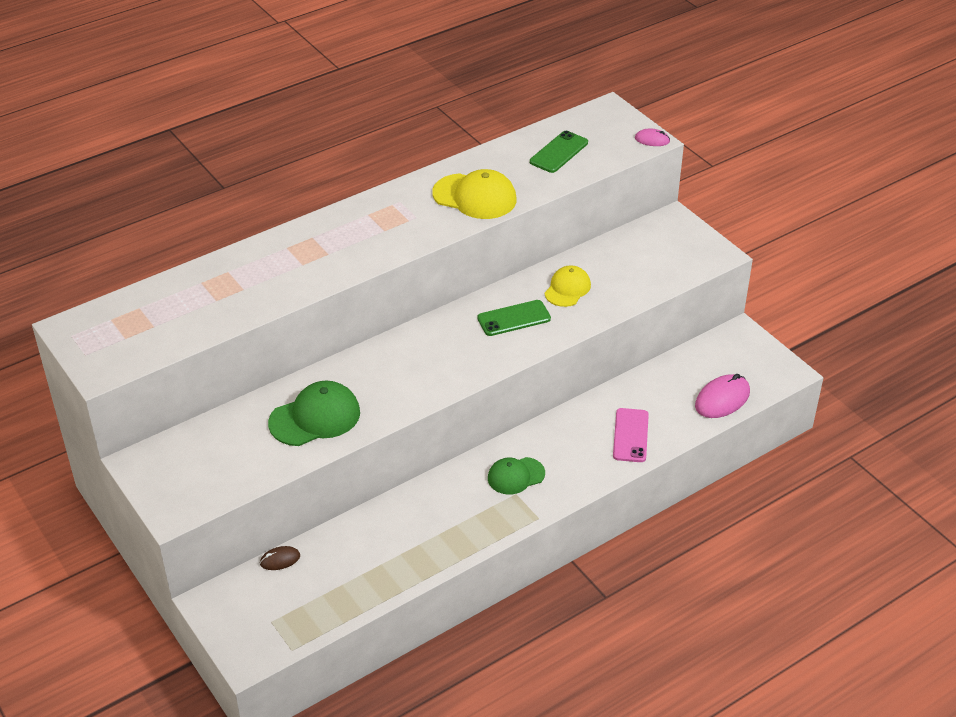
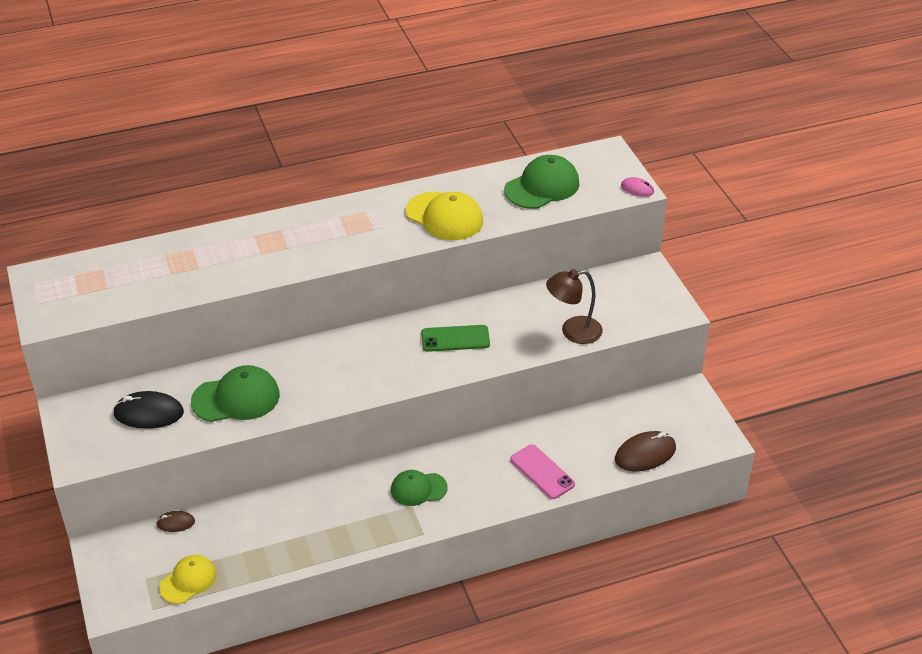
camera: 15 degrees right, 0 degrees up
(229, 450) = (148, 413): none -> black mouse
(559, 152) = (542, 187): green phone -> green cap
(567, 289) = (517, 319): yellow cap -> yellow cap (188, 581)
(626, 291) = (573, 332): none -> brown lamp
(630, 435) = (542, 472): pink phone -> pink phone turned 60 degrees counterclockwise
(722, 399) = (645, 454): pink mouse -> brown mouse

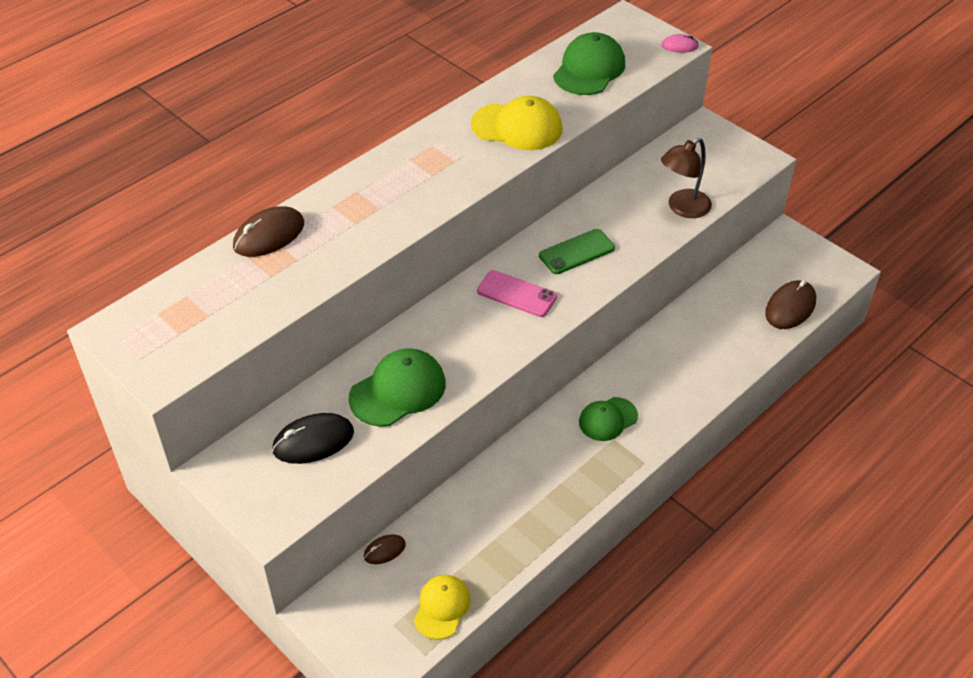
camera: 25 degrees left, 5 degrees up
(191, 243) = (269, 235): none -> brown mouse
(542, 472) = (711, 358): pink phone -> pink phone (516, 294)

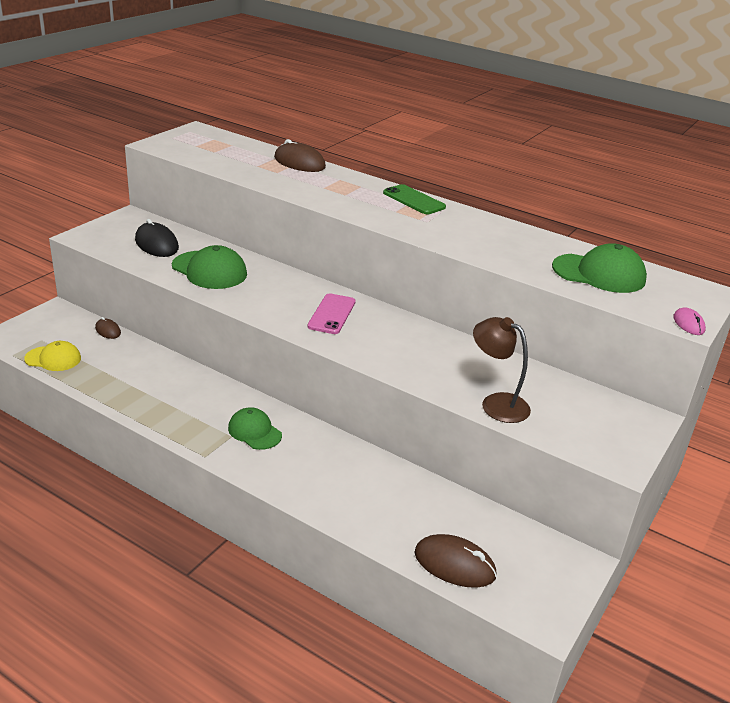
camera: 75 degrees right, 15 degrees down
(517, 127) = (482, 242): yellow cap -> none
(576, 252) = (399, 342): green phone -> green phone (414, 200)

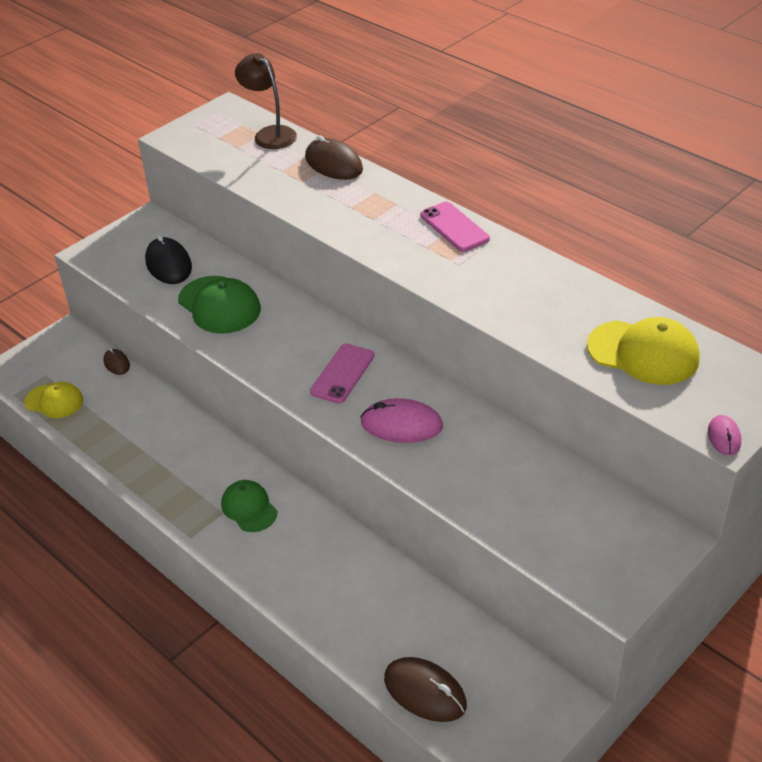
camera: 15 degrees right, 10 degrees up
(394, 347) = (401, 425): none -> pink mouse
(414, 200) = (454, 227): green phone -> pink phone
(496, 403) = (496, 511): brown lamp -> brown lamp (269, 134)
(599, 274) = (643, 353): green cap -> yellow cap

